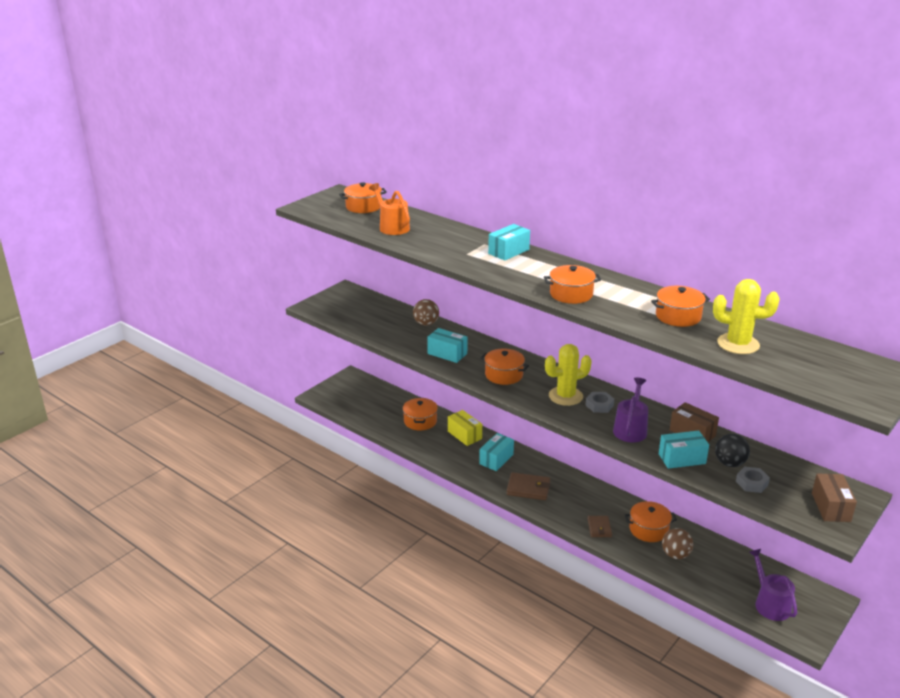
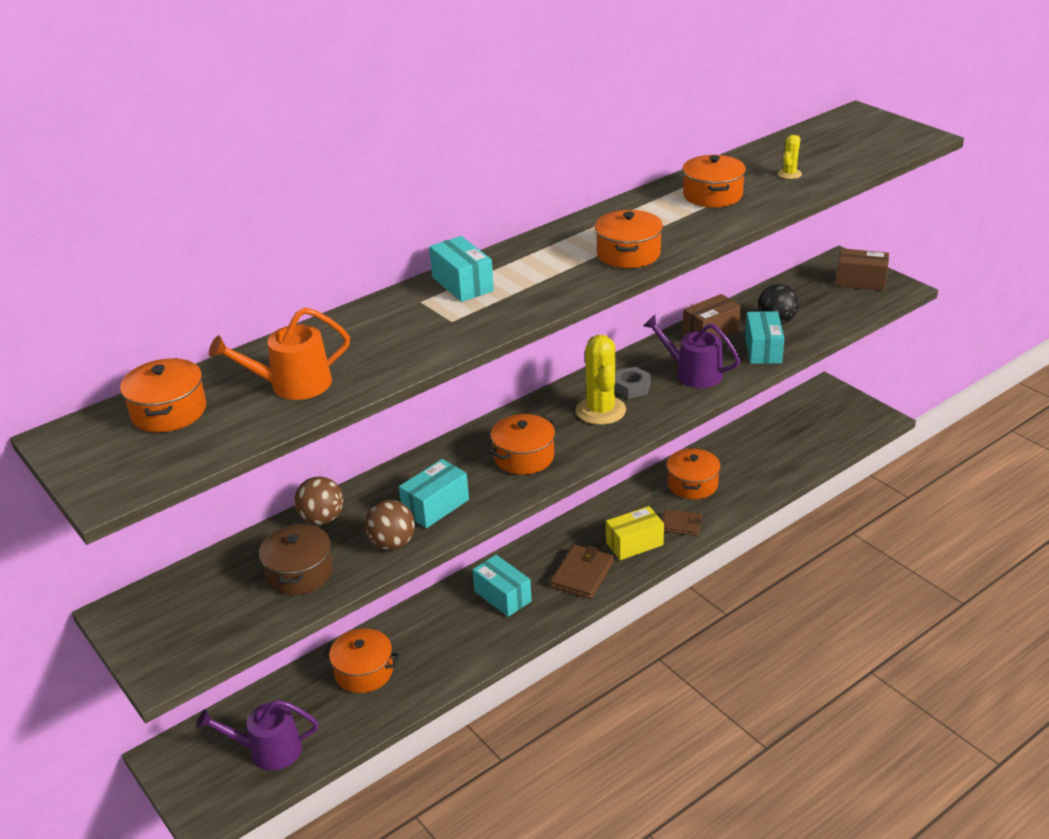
camera: 75 degrees left, 5 degrees up
(383, 325) = (299, 573): none -> brown pot
(464, 435) = (426, 622): yellow box -> yellow box (634, 544)
(675, 555) = (742, 474): brown ball -> brown ball (392, 543)
(738, 344) = (789, 174): yellow cactus -> yellow cactus, size x0.47
(751, 483) = (815, 316): grey nut -> none
(770, 604) = (829, 428): purple watering can -> purple watering can (269, 750)

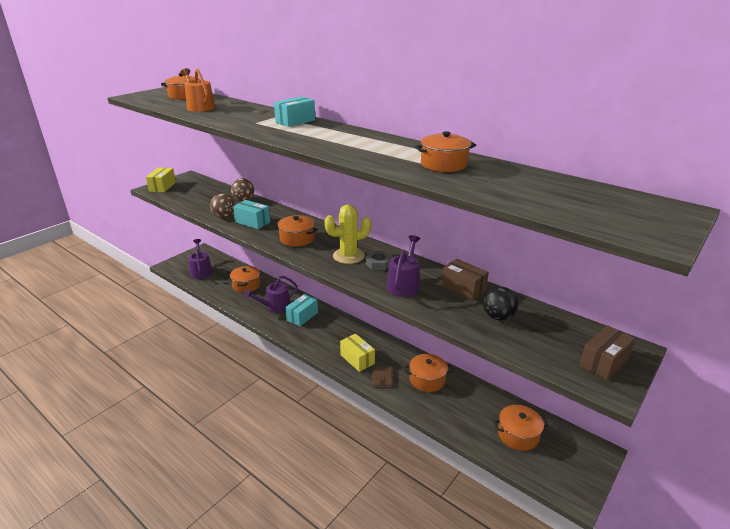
camera: 75 degrees right, 5 degrees down
(164, 652) = (162, 187): none -> yellow box
(299, 573) = (206, 201): brown pot -> none
(458, 630) = (275, 306): none -> purple watering can
(582, 574) = (324, 342): brown wallet -> none
(628, 254) = (340, 148): orange pot -> orange pot (518, 435)
(763, 350) = (450, 312): turquoise box -> none
(789, 174) = (504, 186): yellow cactus -> none
(861, 281) = (603, 362): brown box -> brown box turned 45 degrees clockwise

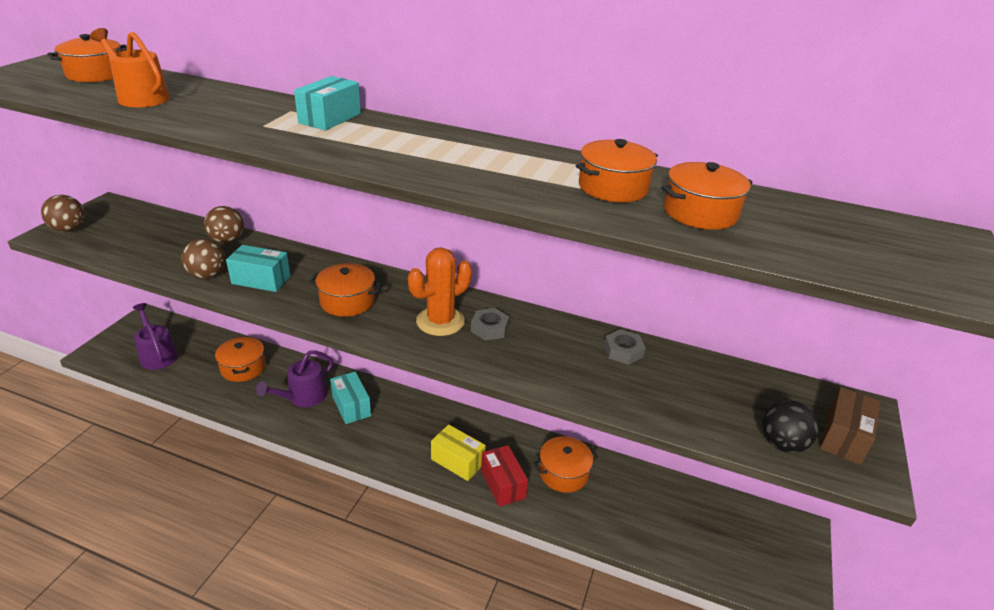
camera: 20 degrees left, 5 degrees up
(162, 187) = (69, 229): yellow box -> brown ball
(302, 316) = (351, 406): turquoise box -> turquoise box turned 45 degrees counterclockwise
(348, 256) = (440, 321): yellow cactus -> orange cactus
(382, 378) = (503, 484): brown wallet -> red box
(404, 285) = (542, 359): purple watering can -> none
(463, 288) = (623, 351): brown box -> grey nut
(498, 317) = (689, 390): black ball -> black ball (782, 444)
(518, 435) = (704, 529): orange pot -> orange pot (700, 212)

